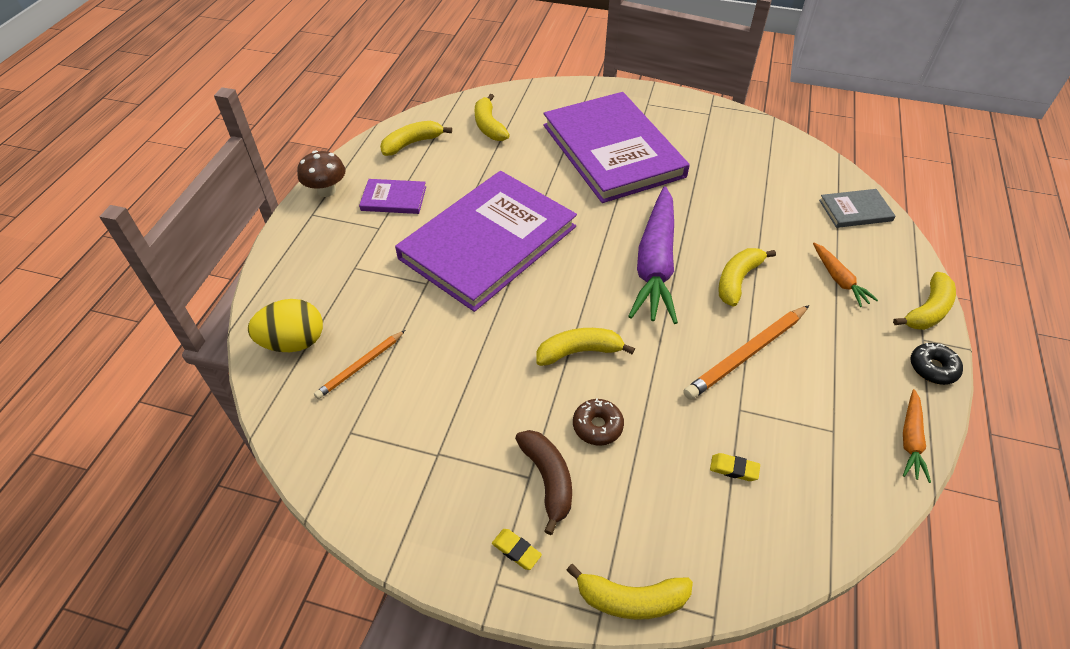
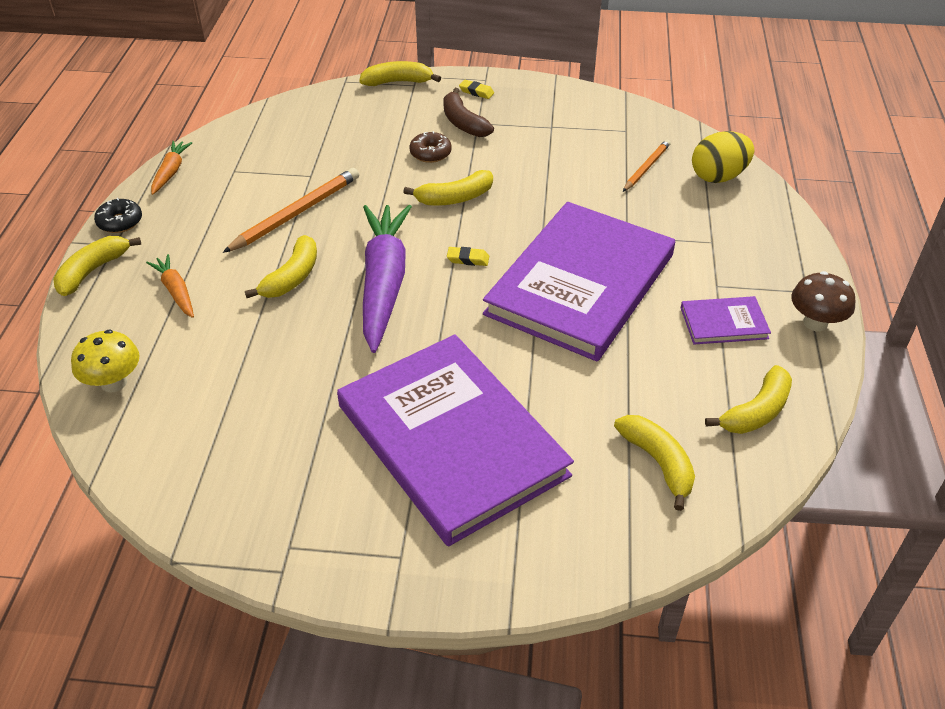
camera: 170 degrees right, 5 degrees down
(734, 469) = (321, 142): yellow eraser -> yellow eraser (468, 259)
(855, 210) = (114, 383): grey book -> yellow mushroom

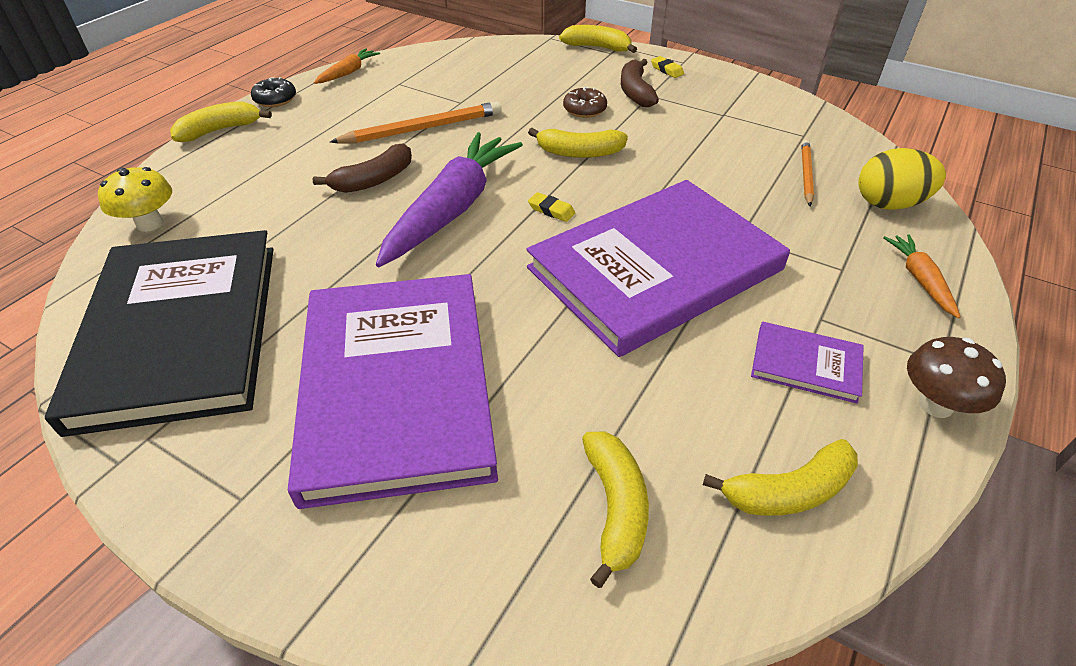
camera: 25 degrees right, 0 degrees up
(176, 291) = (268, 164): orange carrot -> orange carrot (920, 280)
(237, 462) = (180, 331): none -> black book
(292, 277) = (374, 180): yellow banana -> brown banana
(646, 168) = (806, 175): orange pencil -> orange pencil turned 45 degrees counterclockwise

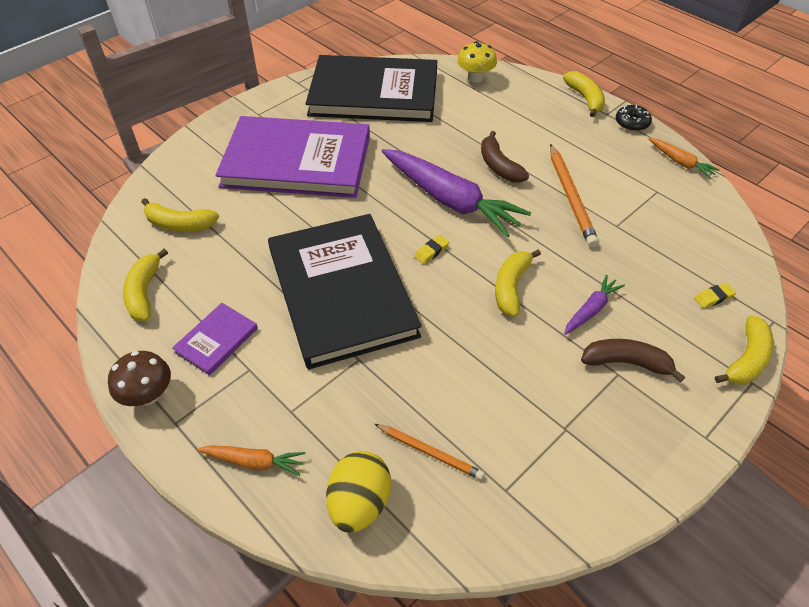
camera: 105 degrees right, 5 degrees up
(584, 109) = (591, 310): brown donut -> purple carrot
(655, 268) = (342, 292): purple book -> black book
(667, 70) = (682, 411): yellow eraser -> yellow eraser (713, 297)

